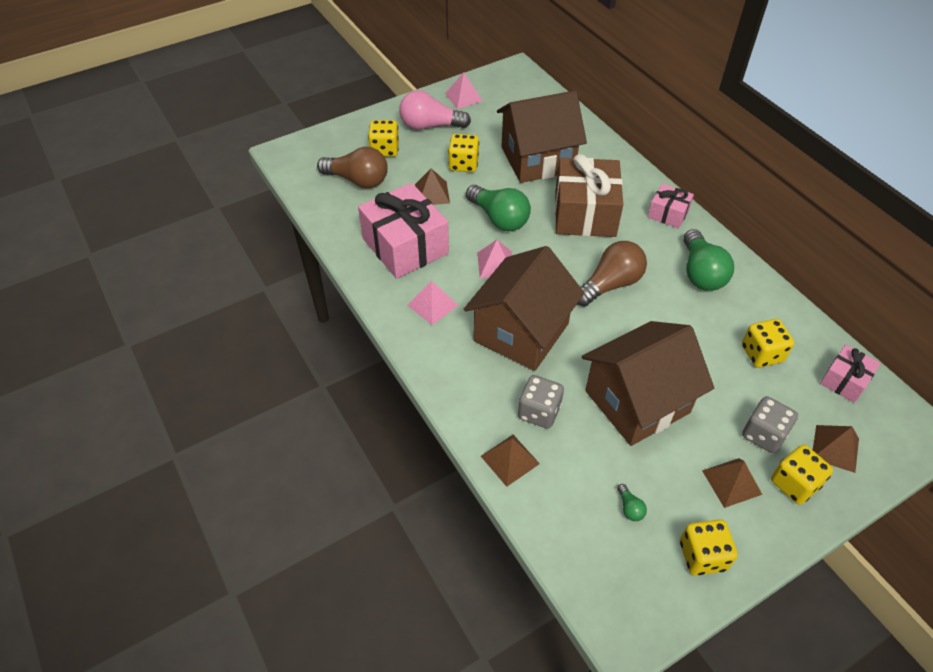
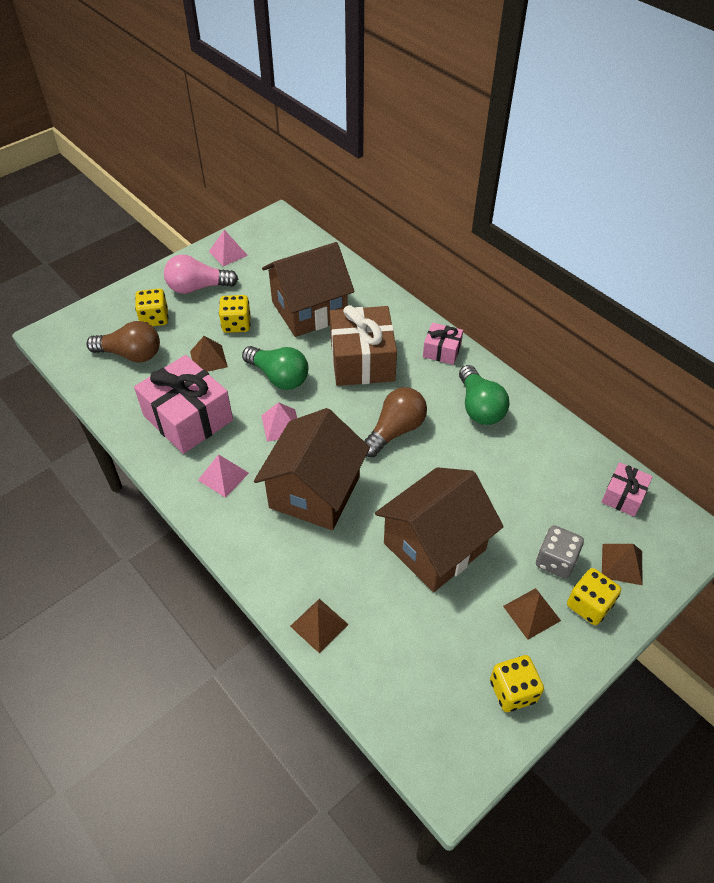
camera: 10 degrees left, 0 degrees up
(539, 412) = (341, 571): grey dice -> none
(629, 508) = (439, 655): green light bulb -> none
(761, 354) = (545, 480): yellow dice -> none

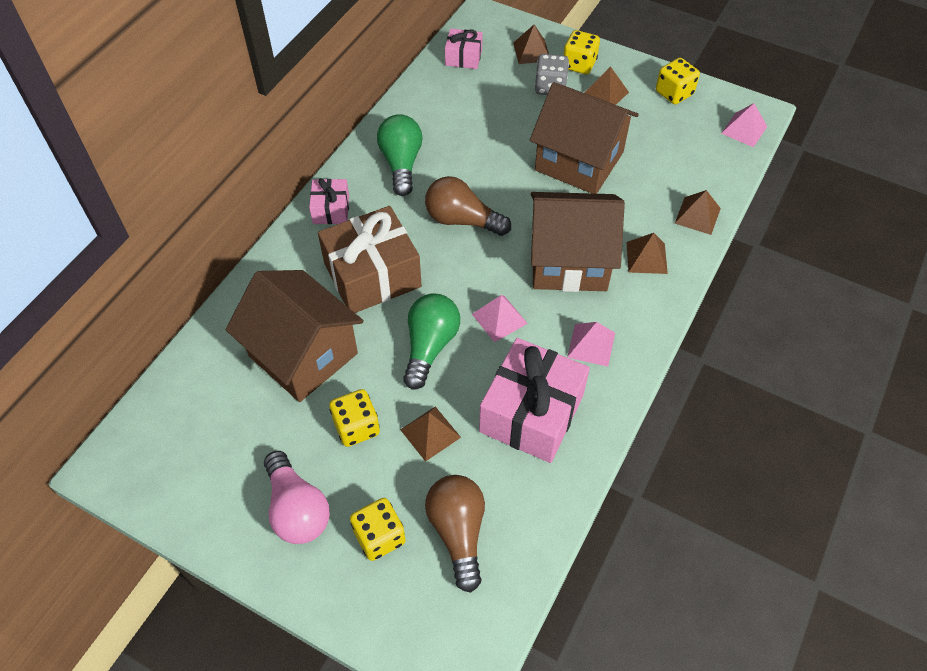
camera: 110 degrees left, 5 degrees up
(228, 253) = (207, 502): pink pyramid -> pink pyramid (744, 129)
(289, 555) = (646, 257): none -> brown pyramid
(479, 407) = (401, 164): green light bulb -> green light bulb turned 60 degrees counterclockwise

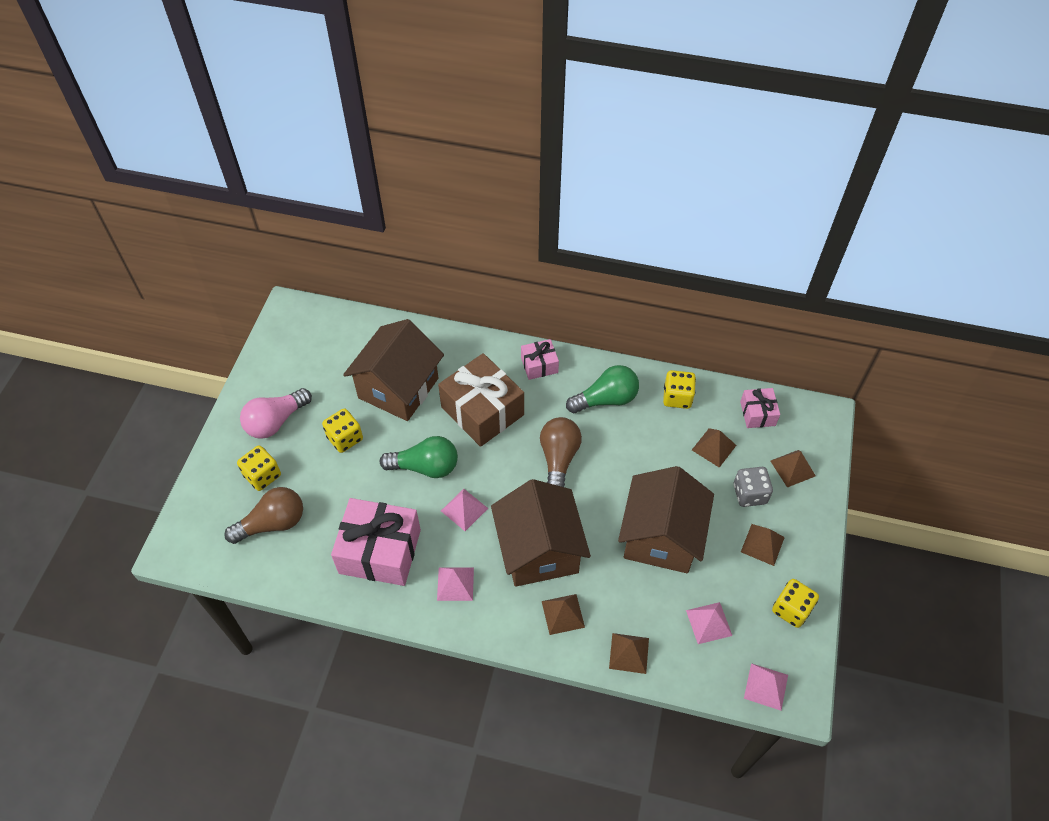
camera: 75 degrees right, 0 degrees up
(430, 433) = (349, 486): brown pyramid -> brown pyramid (714, 447)
(579, 64) = (793, 513): yellow dice -> yellow dice (677, 397)
(676, 151) = (708, 622): none -> pink pyramid

